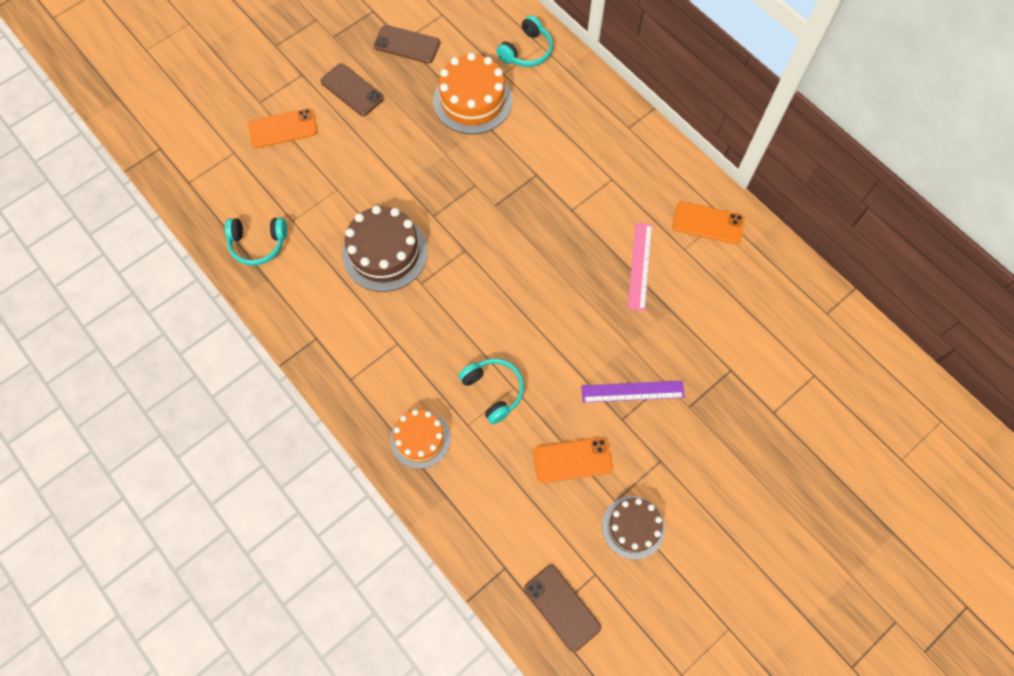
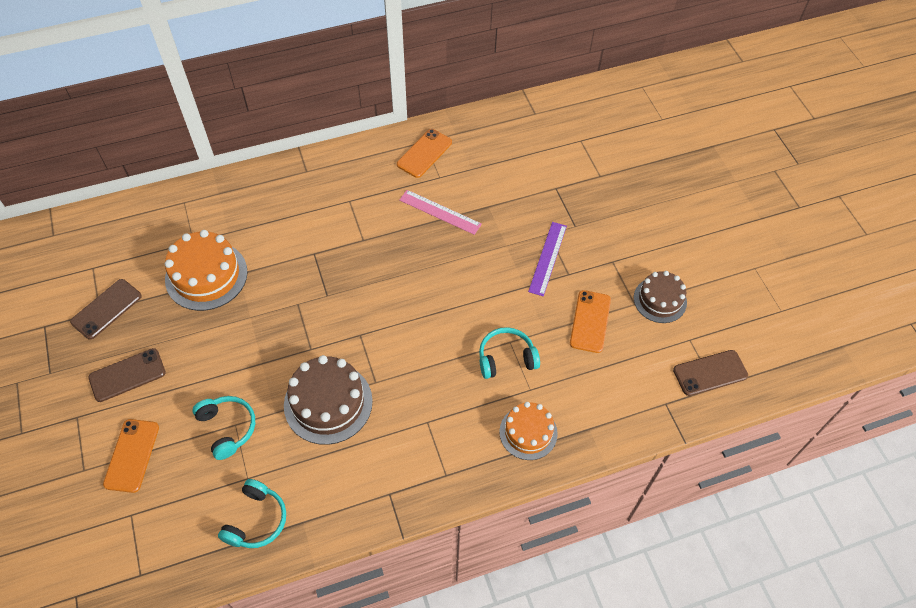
camera: 70 degrees left, 10 degrees down
(527, 51) = (181, 215): turquoise headphones -> turquoise headphones (227, 428)

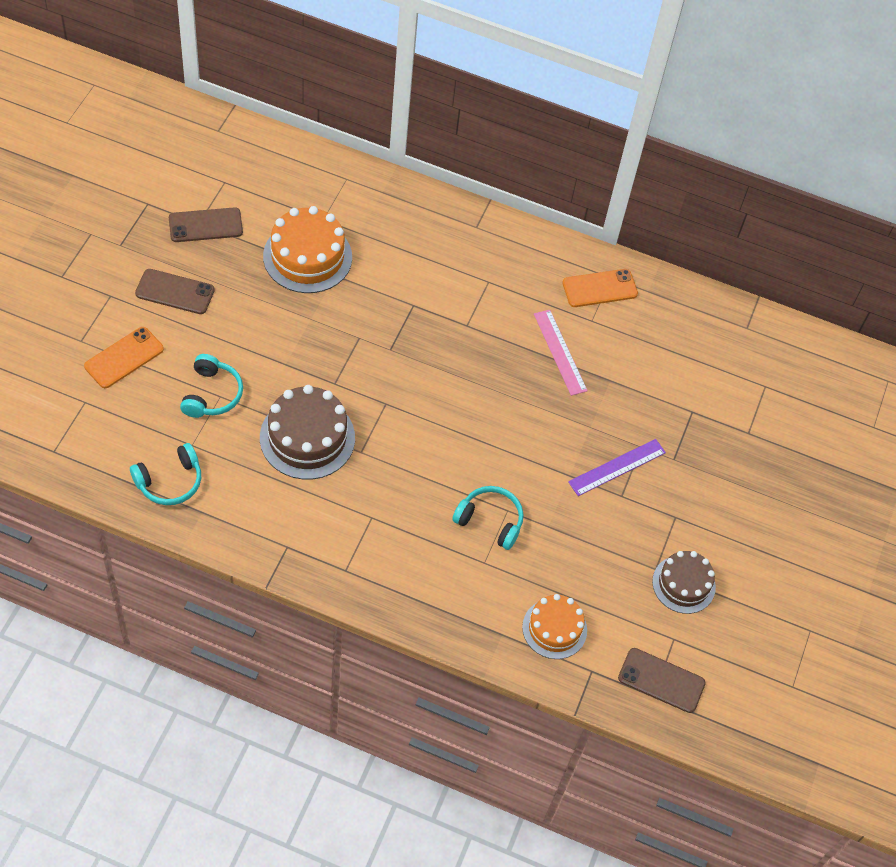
camera: 35 degrees right, 0 degrees up
(528, 432) = (446, 594): orange cake -> orange cake (554, 628)
(590, 321) = (597, 550): orange phone -> none

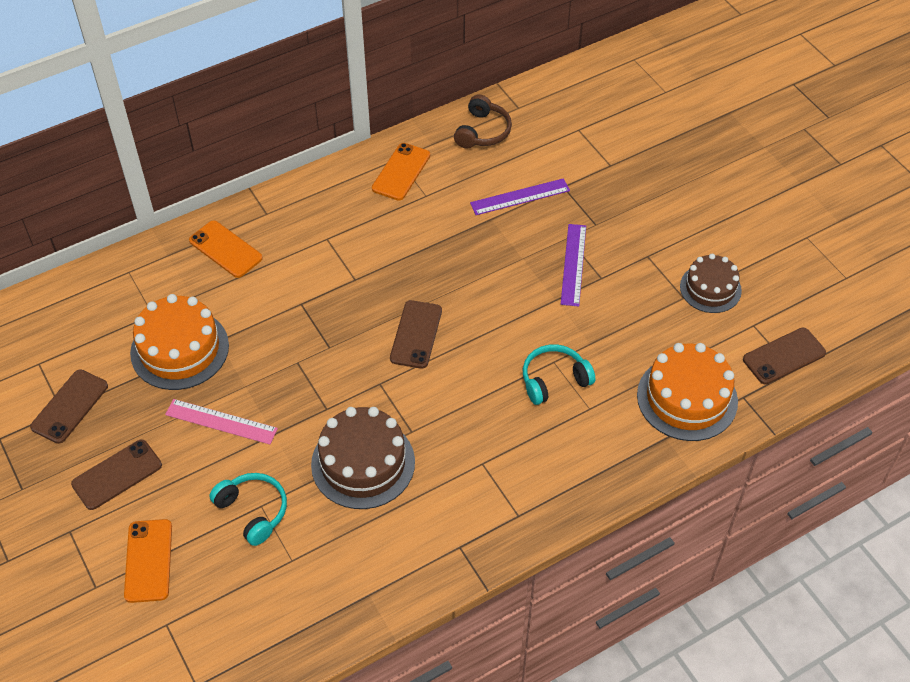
camera: 45 degrees left, 5 degrees down
(170, 482) = (315, 602): turquoise headphones -> none
(419, 224) = (225, 249): none -> orange phone
(451, 399) = (416, 334): none -> brown phone
(554, 628) = (687, 398): orange cake -> orange cake, size x1.54
(560, 352) = (436, 234): pink ruler -> pink ruler (221, 421)
(652, 387) = (520, 197): none -> purple ruler
(696, 318) = (483, 131): none -> brown headphones

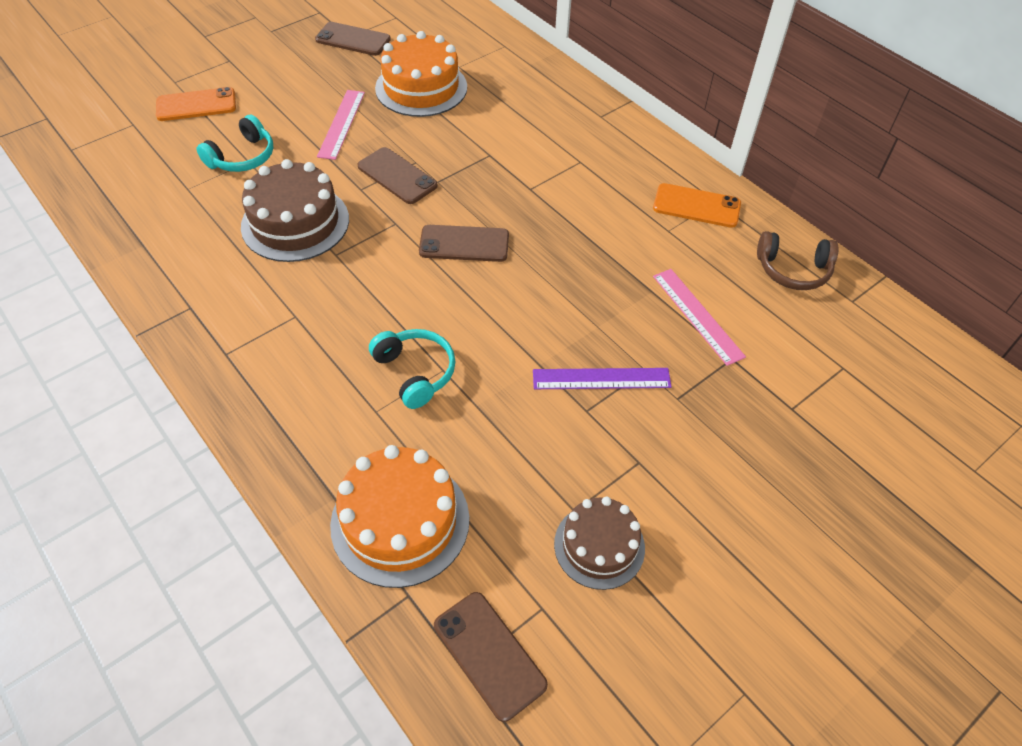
camera: 80 degrees right, 0 degrees up
(117, 474) = (284, 75): brown phone -> brown phone (397, 176)
(225, 249) = (546, 97): orange phone -> none
(520, 197) = (697, 315): purple ruler -> pink ruler

